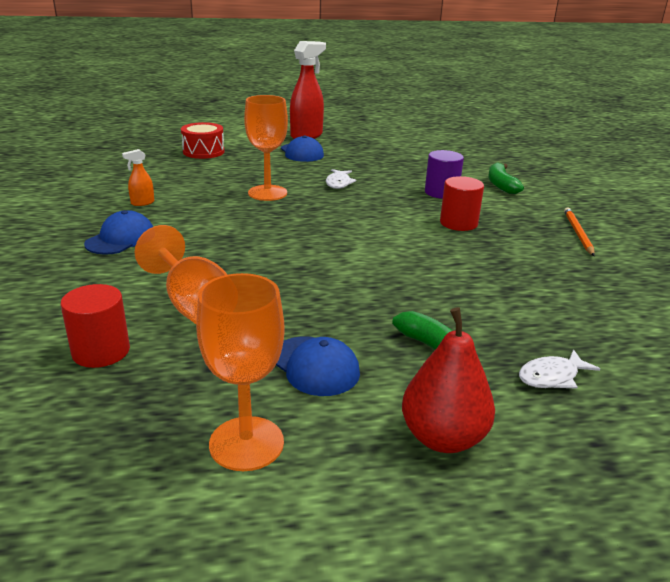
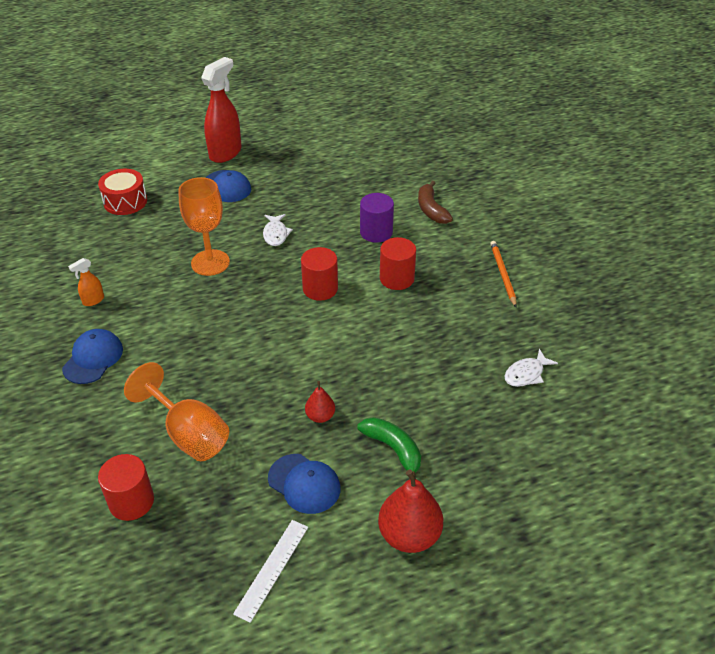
camera: 10 degrees left, 15 degrees up
(246, 443) = (272, 569): orange goblet -> white ruler
(350, 311) = (320, 416): none -> red pear
(374, 221) = (320, 289): none -> red cylinder
(501, 185) = (431, 210): green banana -> brown banana
(552, 377) = (483, 459): white fish -> white fish (526, 374)

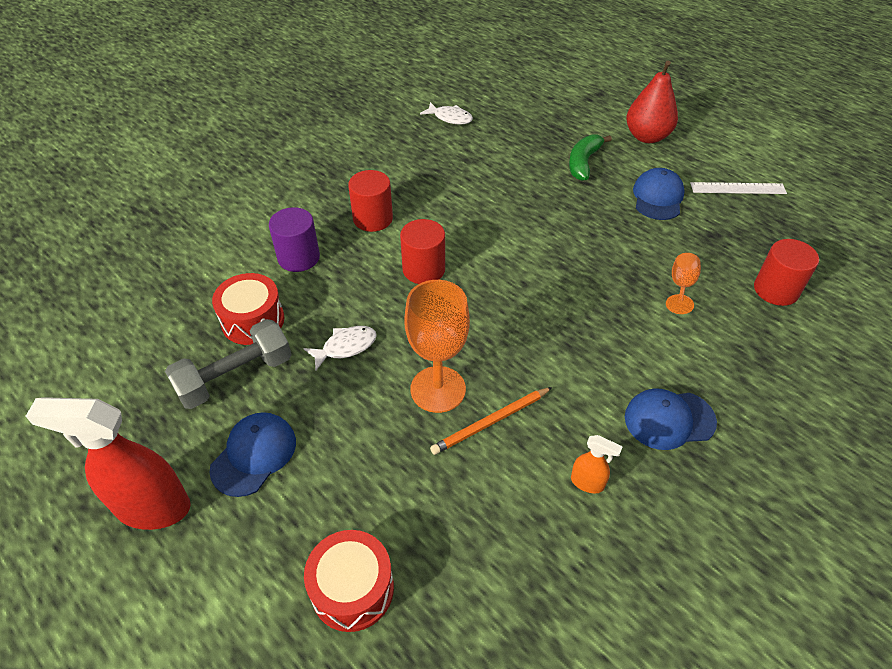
camera: 115 degrees left, 5 degrees up
(189, 434) = (681, 286): orange goblet -> orange goblet, size x0.53
(287, 189) = (235, 377): none -> grey dumbbell
(320, 416) = (587, 211): red pear -> none
(328, 202) = (253, 320): none -> red drum
(431, 210) = (234, 226): brown banana -> none
(502, 274) = (326, 154): orange pencil -> orange pencil (490, 422)

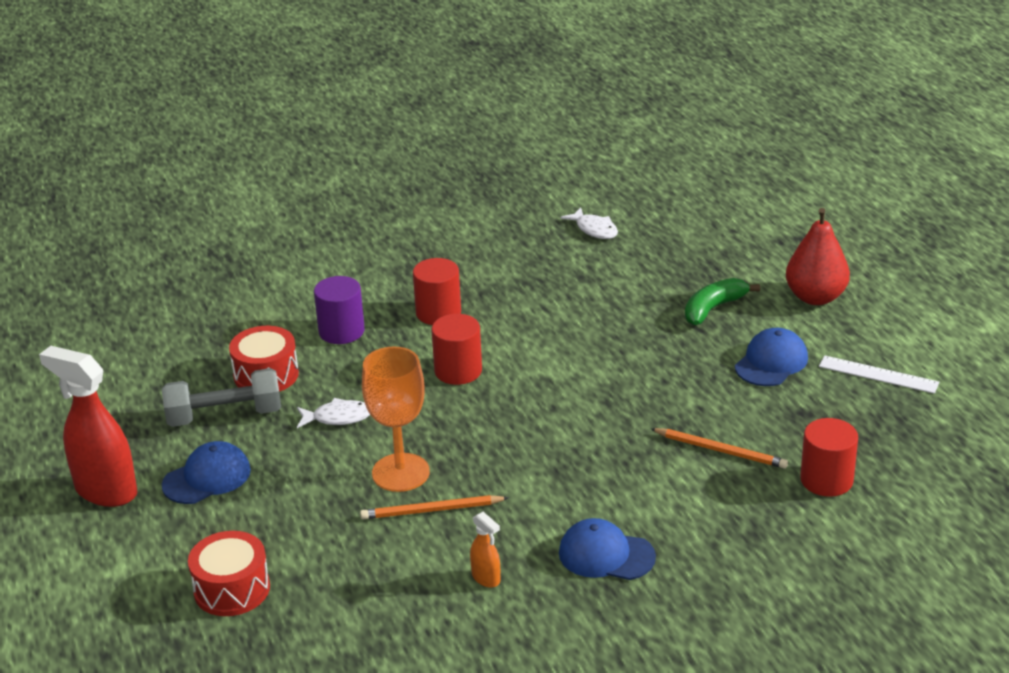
camera: 25 degrees right, 15 degrees down
(681, 286) = (721, 450): orange goblet -> orange pencil

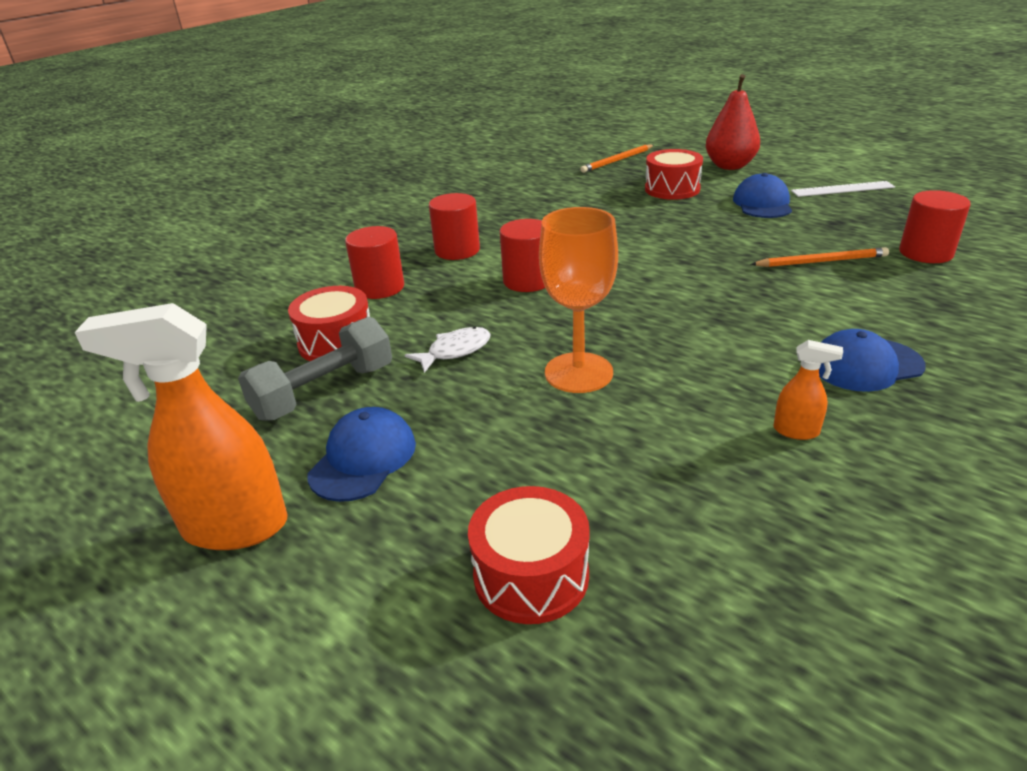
camera: 30 degrees left, 0 degrees up
(105, 491) = (234, 527): red spray bottle -> orange spray bottle
(341, 331) = (380, 287): purple cylinder -> red cylinder
(431, 510) = (654, 393): orange pencil -> orange pencil (617, 161)
(594, 229) = (518, 174): white fish -> none
(713, 308) = (672, 189): green banana -> red drum

